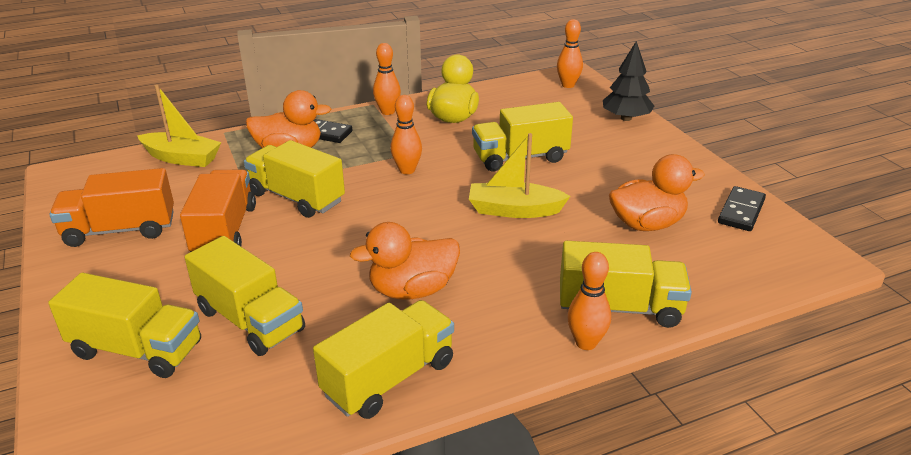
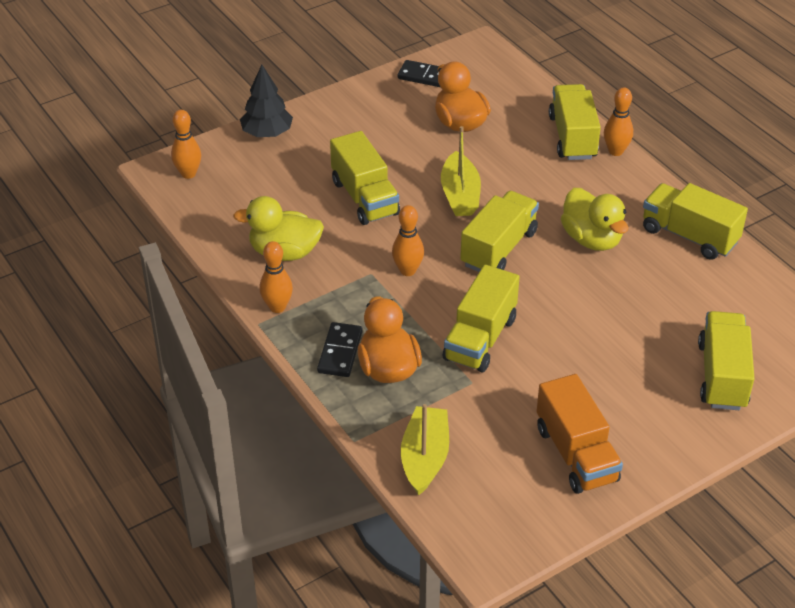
camera: 100 degrees left, 10 degrees up
(224, 231) = (552, 374): orange truck -> none
(250, 320) = (663, 321): yellow truck -> yellow truck (498, 248)
(412, 290) = (592, 239): orange duck -> yellow duck

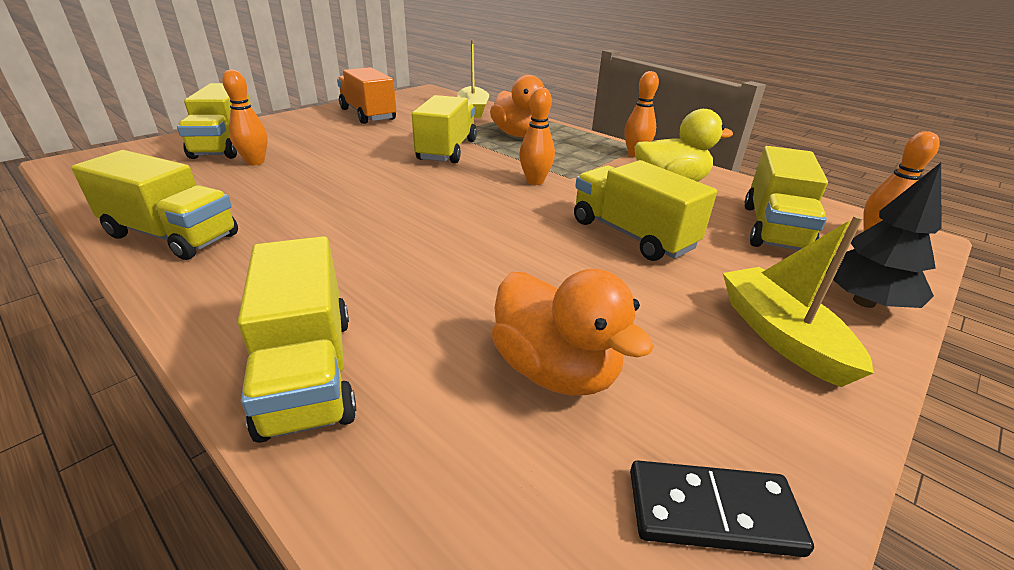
camera: 165 degrees right, 10 degrees down
(340, 352) = (561, 139): black domino -> none
(460, 195) = (506, 250): yellow boat -> yellow boat (780, 335)
(498, 248) = (440, 204): yellow truck -> yellow truck (774, 228)
(592, 239) = (319, 221): yellow duck -> none
(615, 151) = (222, 351): orange bowling pin -> orange bowling pin (255, 162)

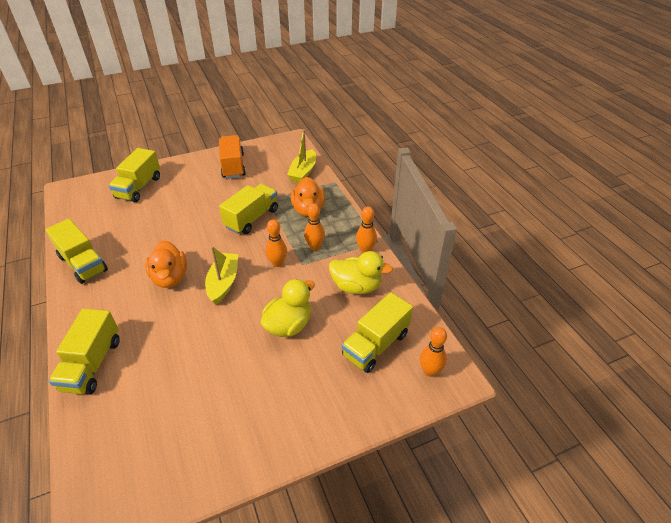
camera: 25 degrees right, 10 degrees up
(255, 162) = (145, 208): orange bowling pin -> orange bowling pin (315, 247)
(555, 370) = (178, 397): orange duck -> orange duck (170, 277)
(631, 235) = (288, 325): yellow truck -> yellow duck
(712, 512) = (177, 476): black domino -> none
(780, 335) = (290, 415): yellow boat -> yellow boat (223, 283)
(864, 301) = (358, 412): black tree -> none

